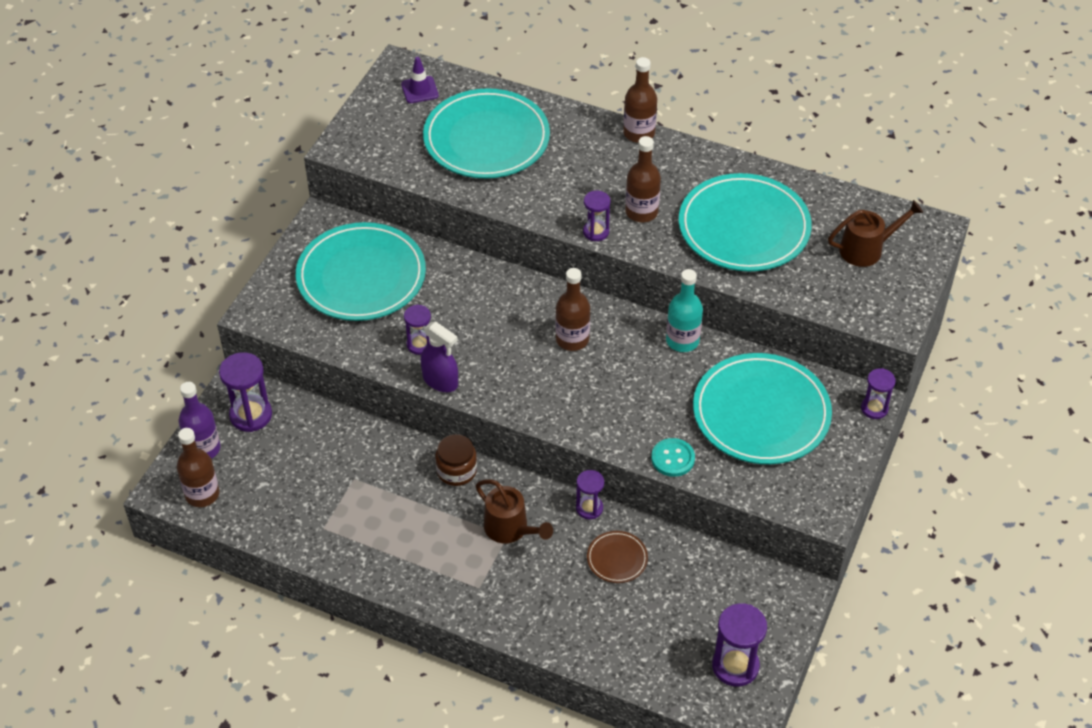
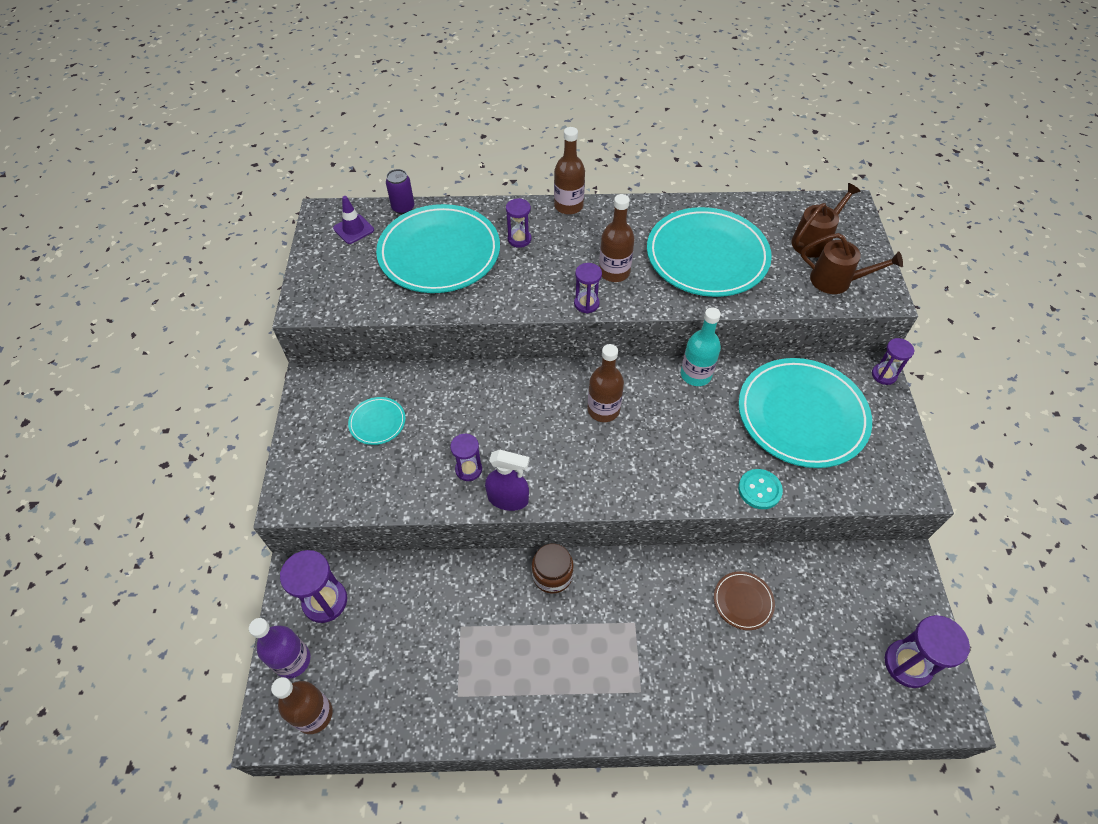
camera: 25 degrees left, 5 degrees up
(361, 276) = (377, 422): turquoise plate -> turquoise plate, size x0.43
(477, 83) = (403, 208): none -> purple can
(510, 529) = (634, 614): brown watering can -> brown watering can (837, 281)
(589, 508) = (689, 561): purple hourglass -> purple hourglass (519, 239)

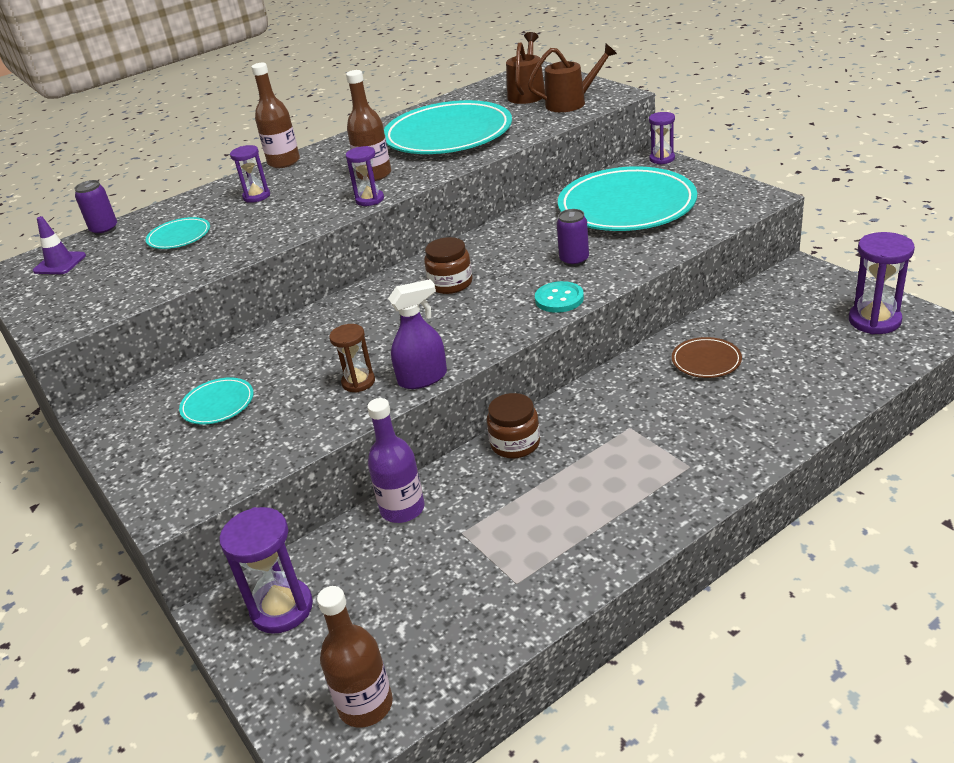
camera: 30 degrees left, 20 degrees down
(292, 660) = (290, 679): purple bottle -> purple bottle (402, 509)
(439, 253) = (179, 236): turquoise plate -> turquoise plate, size x0.43
(468, 469) = (358, 382): purple hourglass -> brown hourglass
(603, 410) = (450, 283): brown bottle -> brown jar
(696, 375) = (510, 227): turquoise bottle -> none
(707, 451) = (574, 260): none -> purple can
(759, 490) = (645, 257): turquoise button -> turquoise button (559, 299)

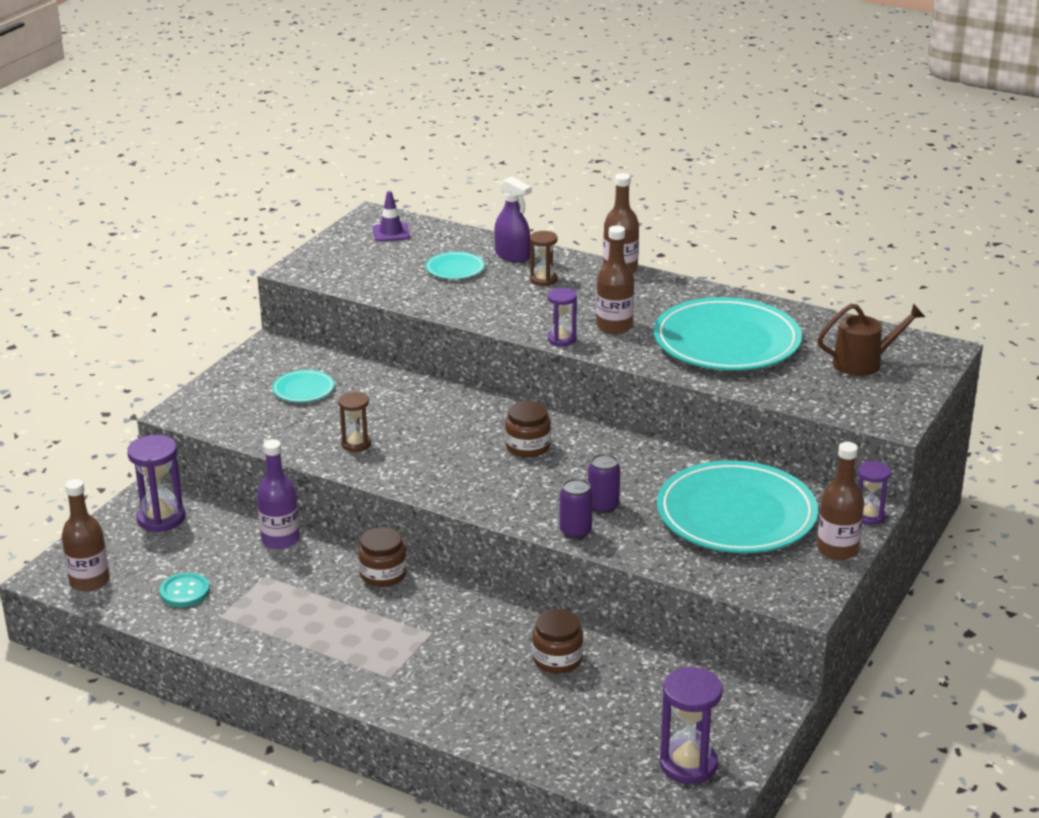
camera: 60 degrees right, 5 degrees down
(104, 230) = (452, 230): purple can -> purple can (575, 532)
(256, 196) = (543, 280): purple hourglass -> brown hourglass
(423, 378) = (373, 473): purple spray bottle -> purple spray bottle (512, 256)
(559, 299) = (527, 513): turquoise button -> turquoise button (185, 592)
(571, 103) = (852, 397): brown watering can -> none
(699, 176) = (837, 550): none -> brown bottle
(706, 361) = (557, 659): brown plate -> brown jar

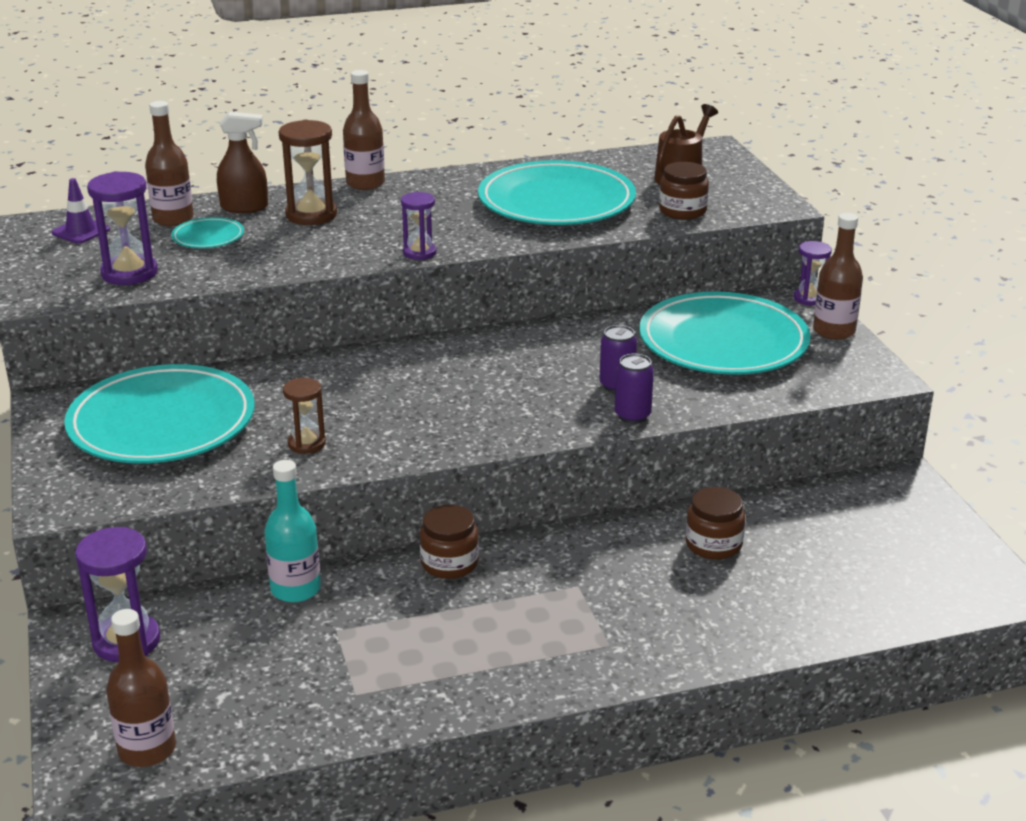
camera: 45 degrees left, 0 degrees up
(185, 592) = (277, 694): turquoise button -> none
(280, 539) = (295, 589): purple bottle -> turquoise bottle
(303, 389) = (162, 423): turquoise plate -> turquoise plate, size x2.30
(512, 256) = (244, 207): purple spray bottle -> brown spray bottle
(528, 446) = (470, 371): brown jar -> brown jar (682, 211)
(543, 280) = (311, 215): brown hourglass -> brown hourglass, size x1.62
(614, 326) = (445, 226): brown bottle -> brown bottle (173, 219)
(688, 764) = (939, 562): purple hourglass -> purple hourglass (129, 273)

